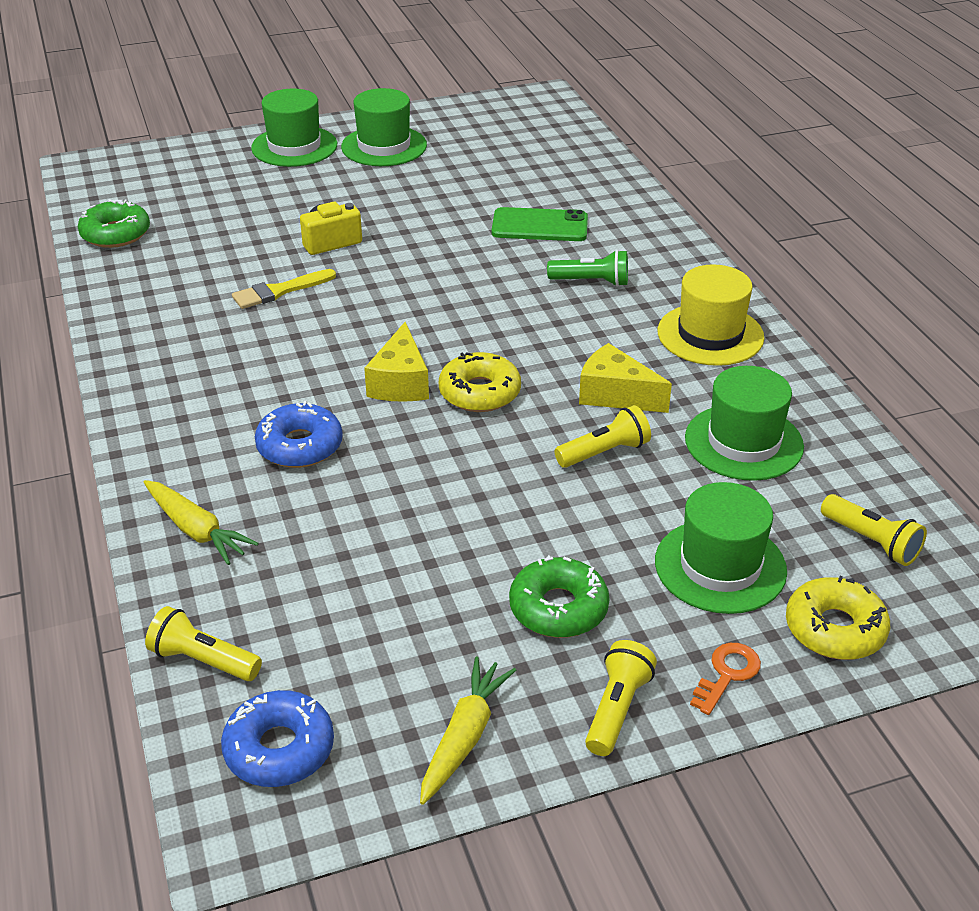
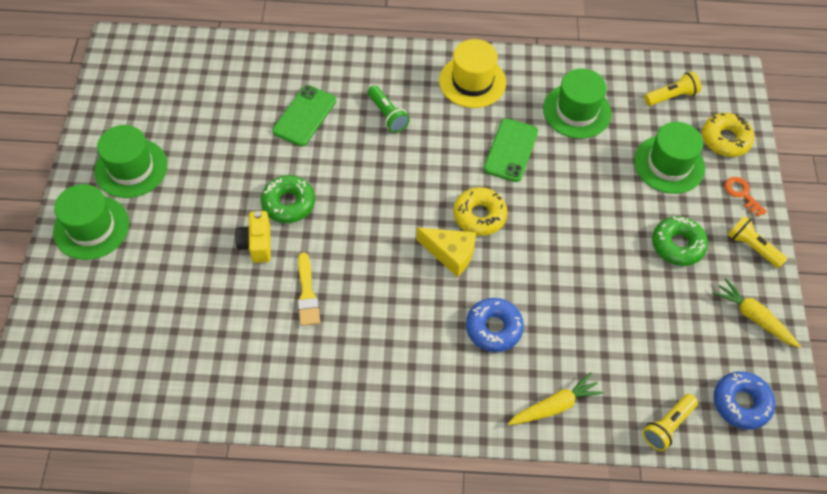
camera: 70 degrees left, 20 degrees up
(116, 234) = (160, 388): green donut -> green donut (288, 203)
(591, 282) = (387, 115): green flashlight -> green flashlight turned 120 degrees clockwise
(604, 452) = (561, 176): yellow flashlight -> none
(615, 395) = (510, 150): yellow cheese -> green phone

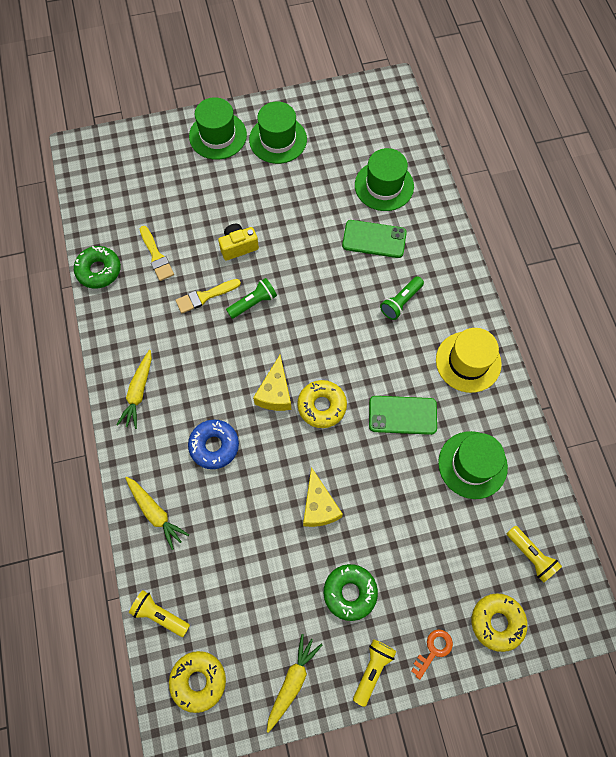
camera: 75 degrees right, 10 degrees up
(230, 334) = (156, 256): none -> yellow brush
(288, 203) = (283, 256): green donut -> green donut (99, 270)
(335, 247) = (253, 303): none -> green flashlight
(404, 393) = (138, 392): none -> yellow carrot
(585, 247) = (319, 506): none -> yellow cheese
(669, 164) = (442, 568): green hat -> green hat (384, 186)
(741, 403) = (198, 681): blue donut -> yellow donut

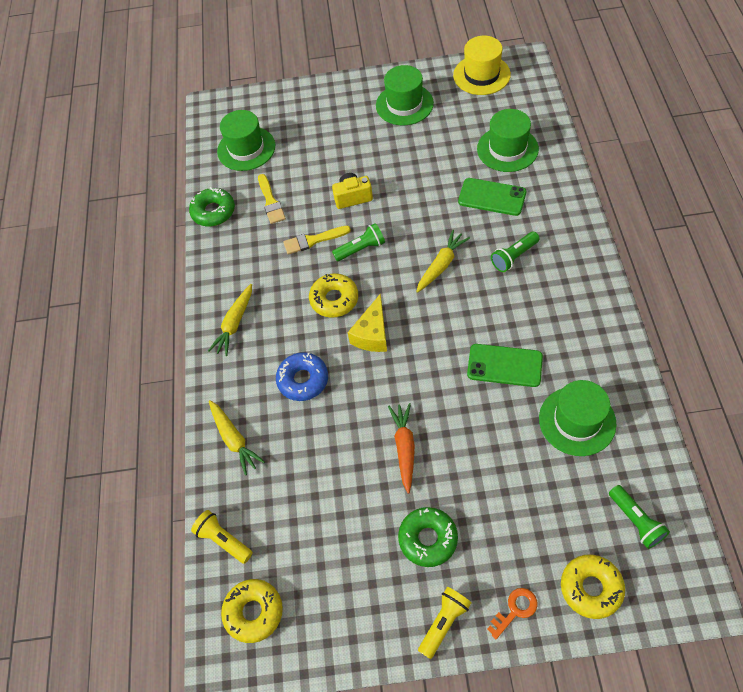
camera: 15 degrees right, 10 degrees down
(218, 136) = (346, 99): green hat -> green hat (246, 149)
(292, 681) = (354, 625): yellow carrot -> yellow carrot (441, 265)
(319, 506) = (404, 448): yellow cheese -> orange carrot
(322, 406) = (419, 350): yellow donut -> yellow donut (334, 299)
(468, 362) = (581, 318): yellow hat -> yellow hat (481, 75)
(530, 555) = (636, 521): yellow flashlight -> green flashlight

